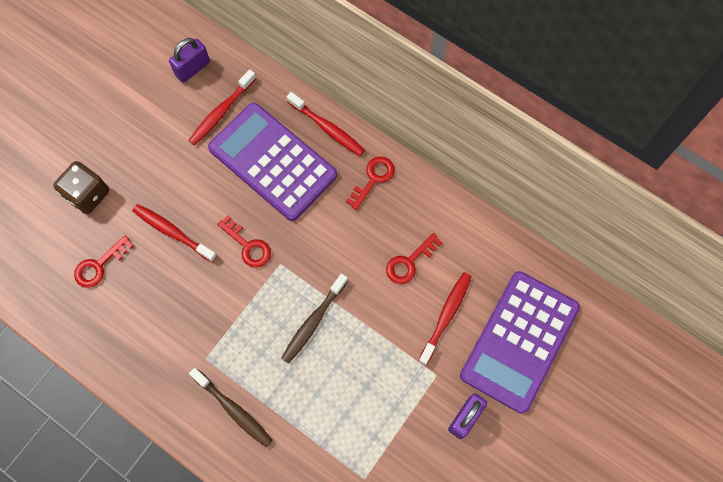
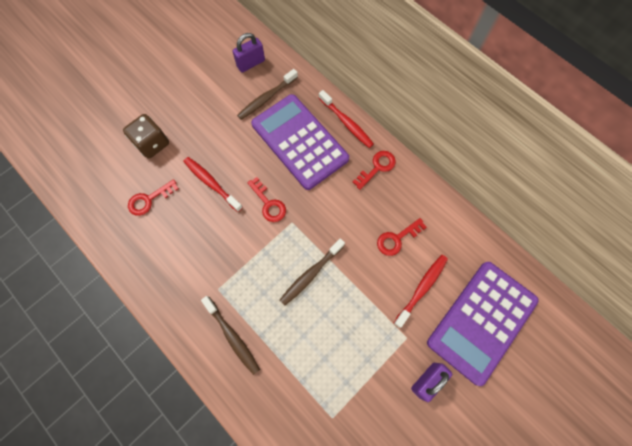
camera: 10 degrees right, 0 degrees up
(221, 112) = (266, 98): red toothbrush -> brown toothbrush

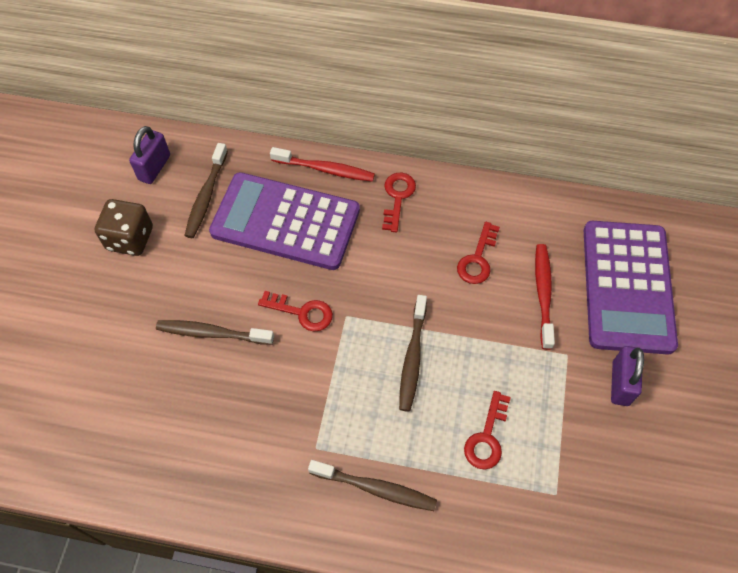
camera: 35 degrees left, 10 degrees down
(149, 199) = (144, 402): red key -> red key (487, 437)
(152, 144) = (95, 334): brown dice -> brown dice (130, 238)
(211, 183) = (212, 333): red toothbrush -> brown toothbrush

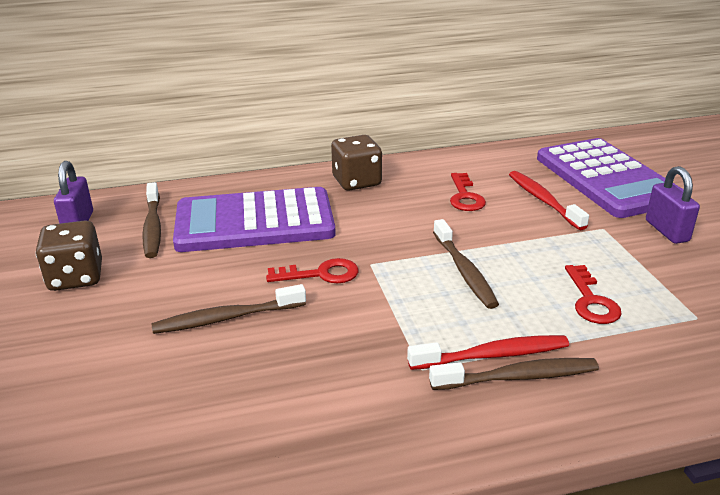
camera: 25 degrees left, 30 degrees down
(325, 169) = (271, 183): red toothbrush -> red toothbrush (493, 355)
(397, 197) = (356, 182): red key -> brown dice

